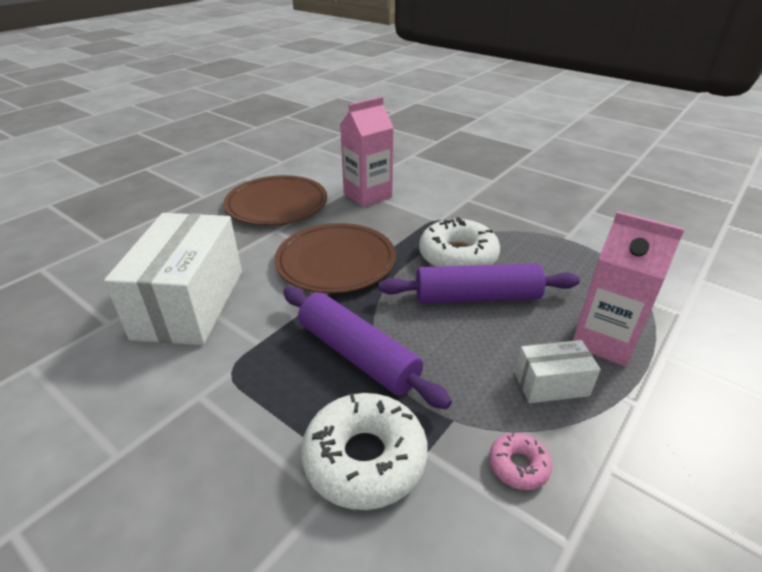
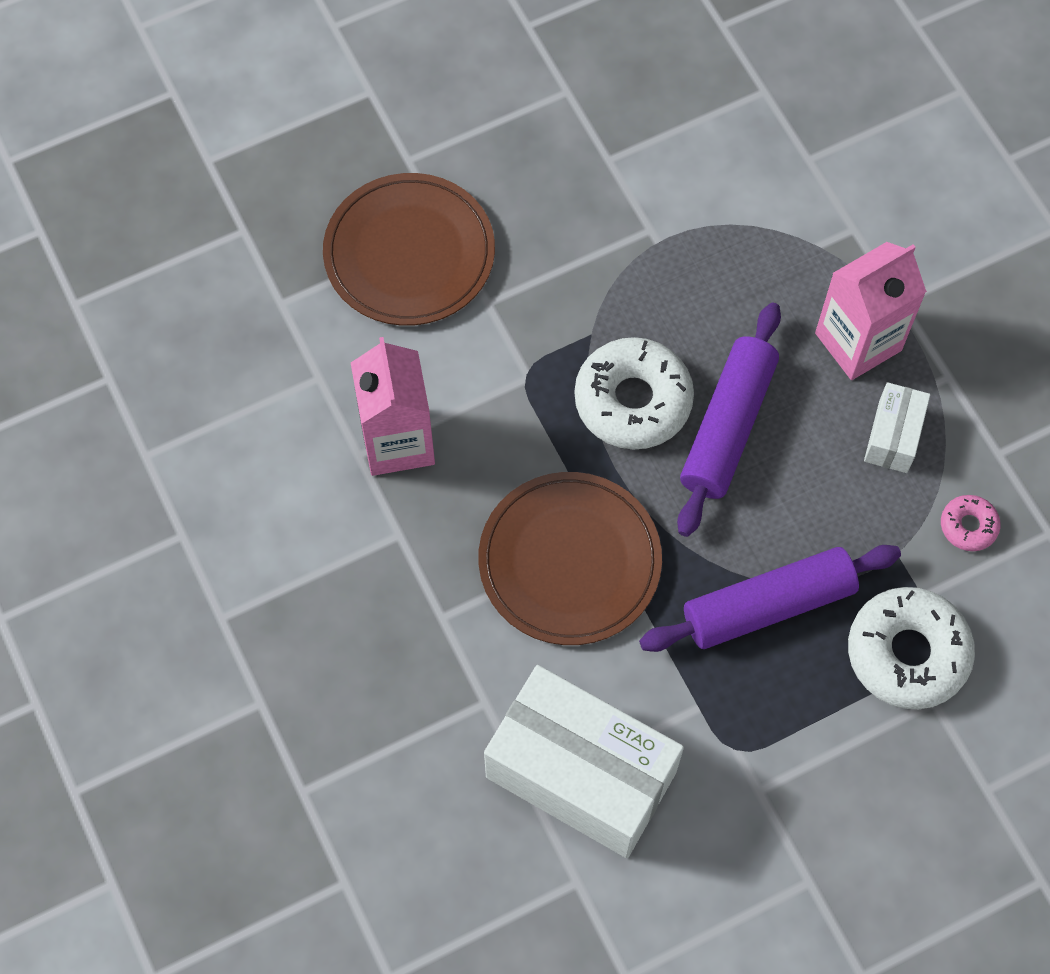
camera: 65 degrees left, 30 degrees up
(277, 204) = (355, 592): brown plate -> brown plate (409, 253)

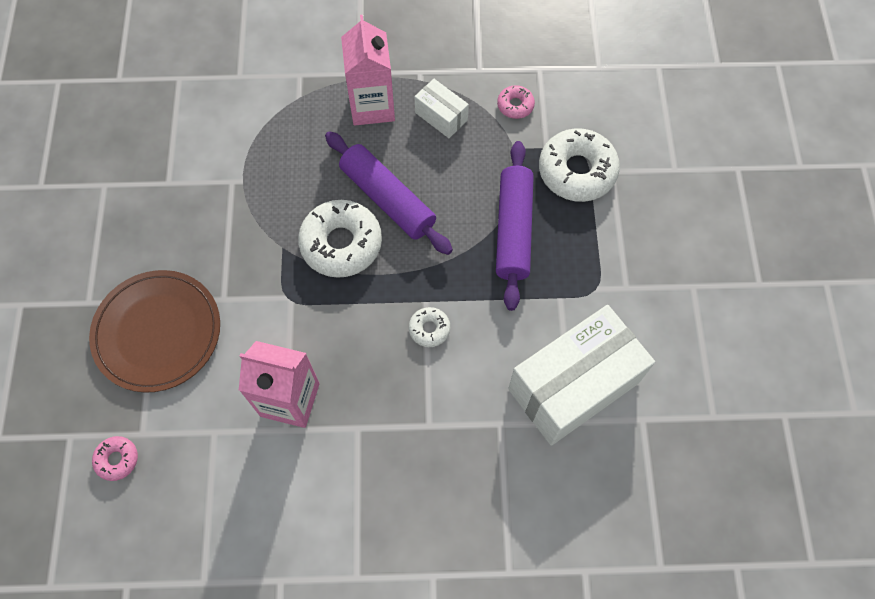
camera: 65 degrees left, 0 degrees up
(240, 293) = (117, 459): none -> pink donut
(569, 561) = (429, 329): brown plate -> white donut

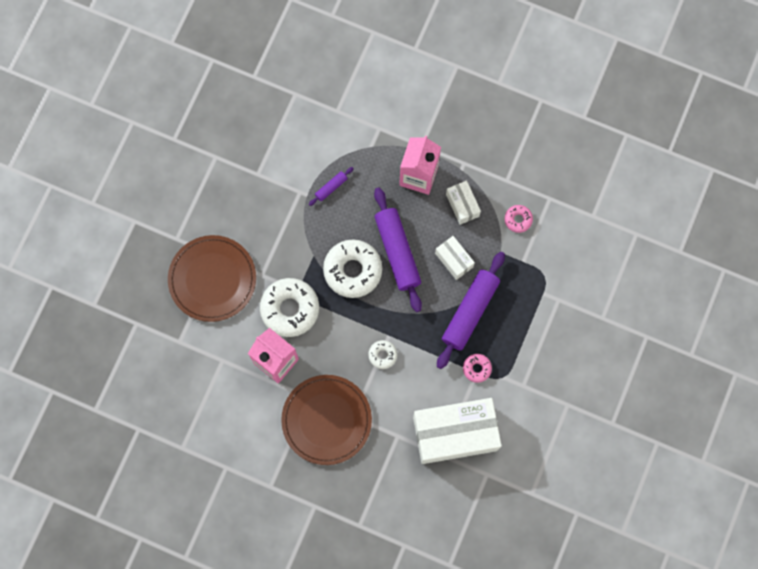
camera: 25 degrees right, 10 degrees up
(117, 459) = (159, 351): pink donut -> pink donut (477, 368)
(269, 161) = (331, 187): none -> purple rolling pin
(394, 446) = (326, 420): none -> brown plate
(462, 180) = (454, 260): none -> white box
(577, 171) = (534, 289): white donut -> white donut (290, 309)

